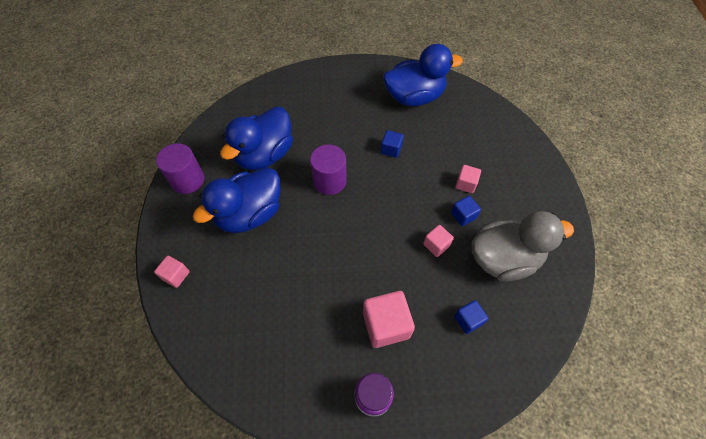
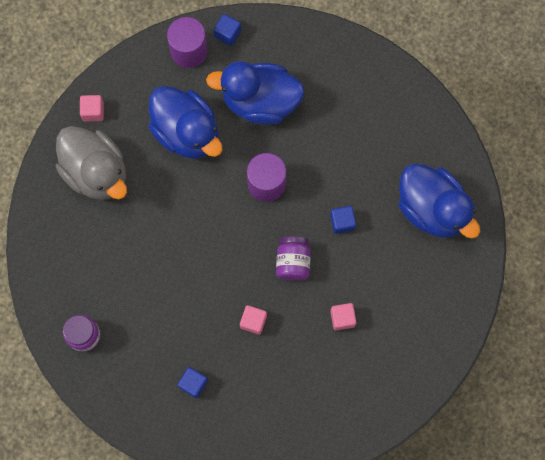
camera: 60 degrees right, 15 degrees up
(250, 214) = (187, 132): blue duck -> blue duck turned 150 degrees counterclockwise
(386, 325) = (149, 315): pink cube -> none
(403, 194) = (293, 262): none -> purple jar
(463, 215) = (302, 332): blue cube -> blue cube (227, 34)
(504, 258) = (275, 391): grey duck -> grey duck (96, 172)

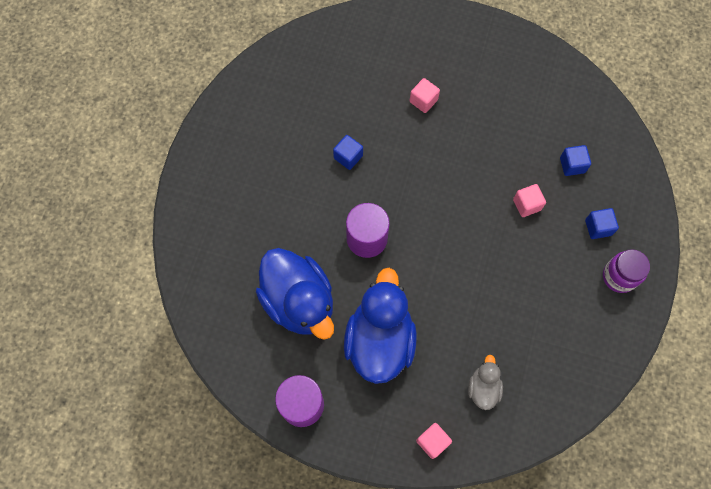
camera: 130 degrees left, 5 degrees down
(96, 172) = (483, 388): grey duck -> grey duck, size x0.48
(227, 34) = (257, 383): blue cube -> blue cube (598, 227)
(253, 321) = (485, 160): pink cube -> pink cube (526, 205)
(293, 262) = (413, 168): purple jar -> none
(432, 209) = (280, 102): blue duck -> none

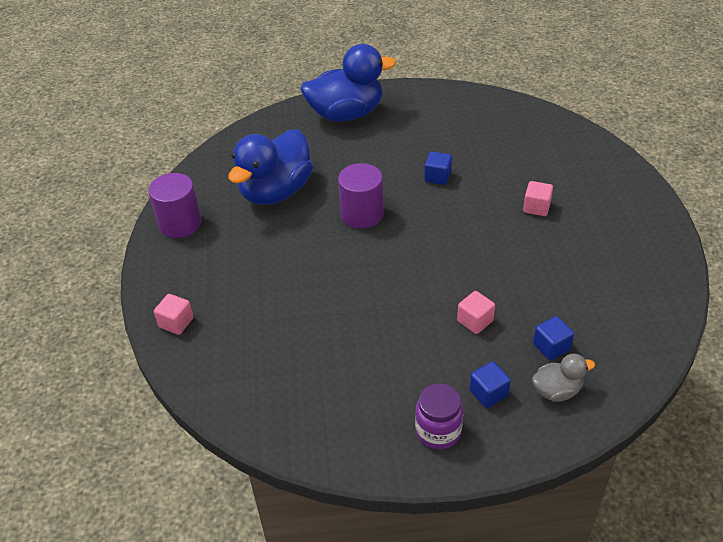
camera: 70 degrees right, 25 degrees down
(379, 340) = (263, 254): blue duck -> blue duck (346, 114)
(483, 388) = (247, 345): grey duck -> grey duck (557, 391)

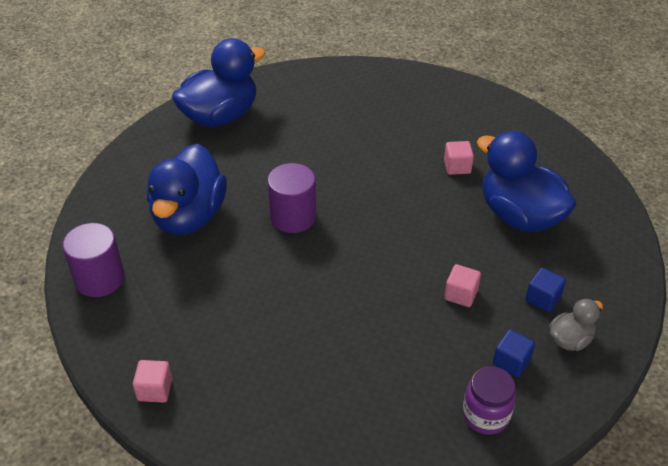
camera: 25 degrees left, 0 degrees up
(437, 177) = (348, 159): blue cube -> none
(572, 266) = (519, 215): none -> blue duck

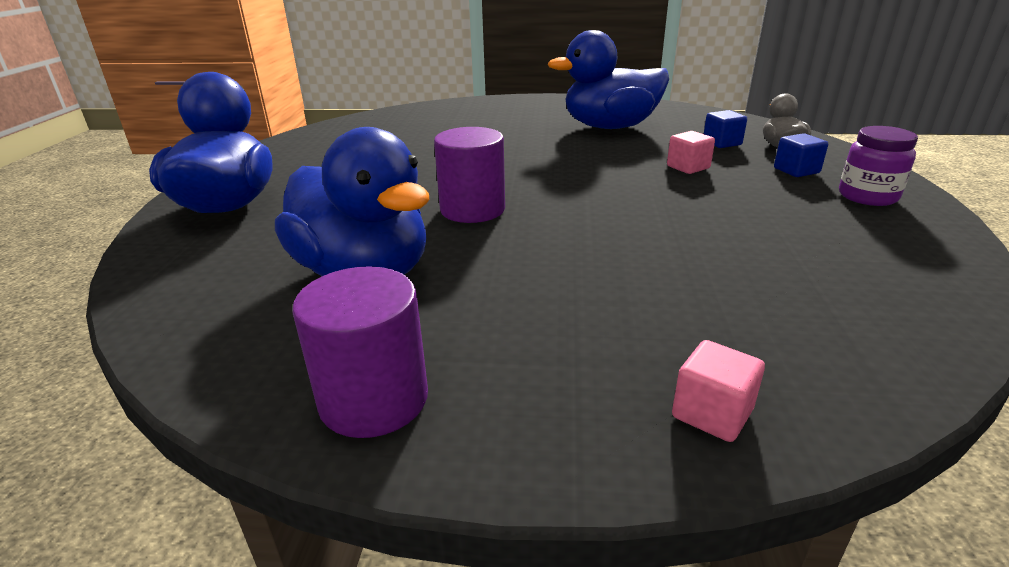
camera: 55 degrees left, 15 degrees down
(457, 167) = (517, 130): pink cube -> none

